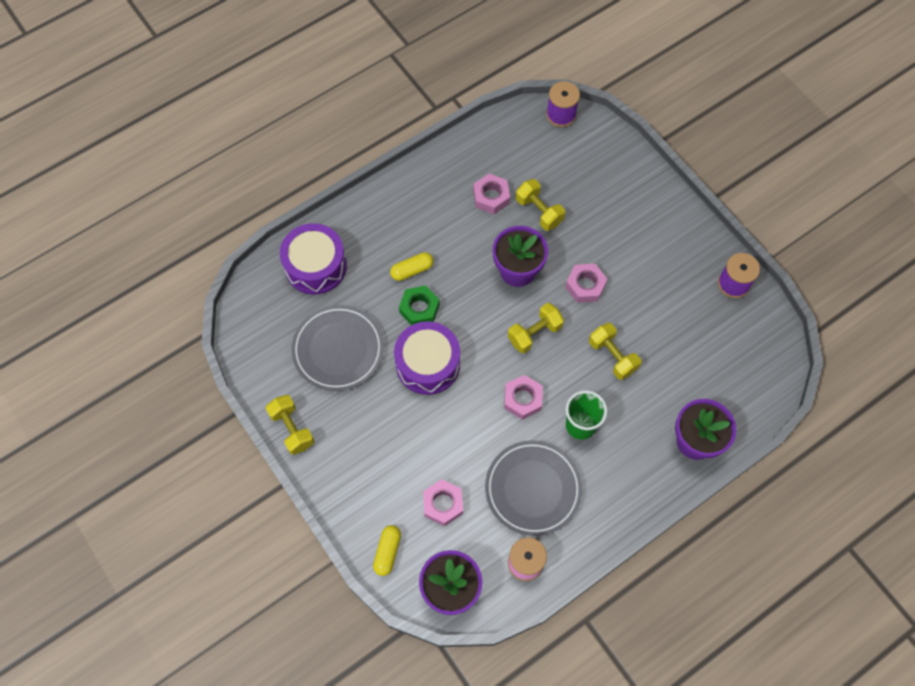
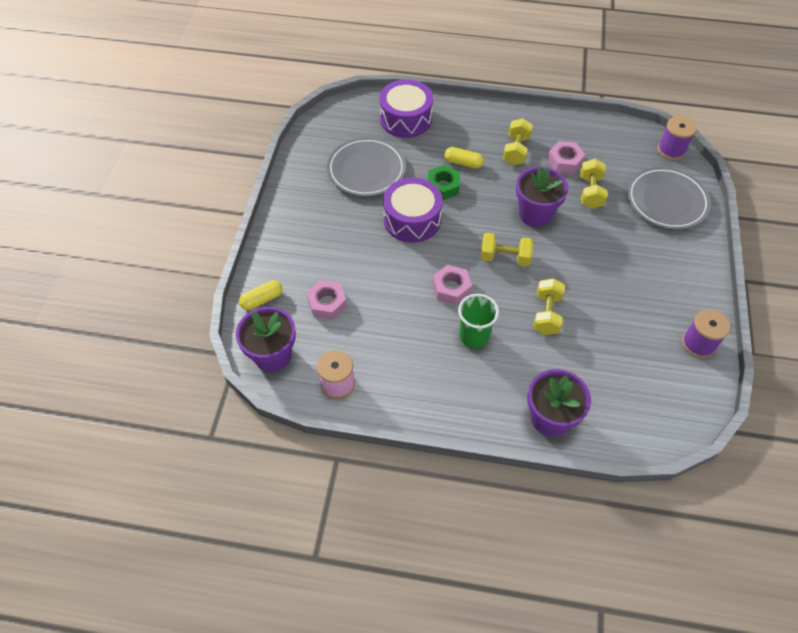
camera: 45 degrees right, 10 degrees down
(292, 429) = (289, 189): yellow dumbbell -> yellow dumbbell (516, 150)
(533, 489) = (395, 345): grey plate -> grey plate (666, 201)
(585, 286) = (575, 258): pink nut -> none

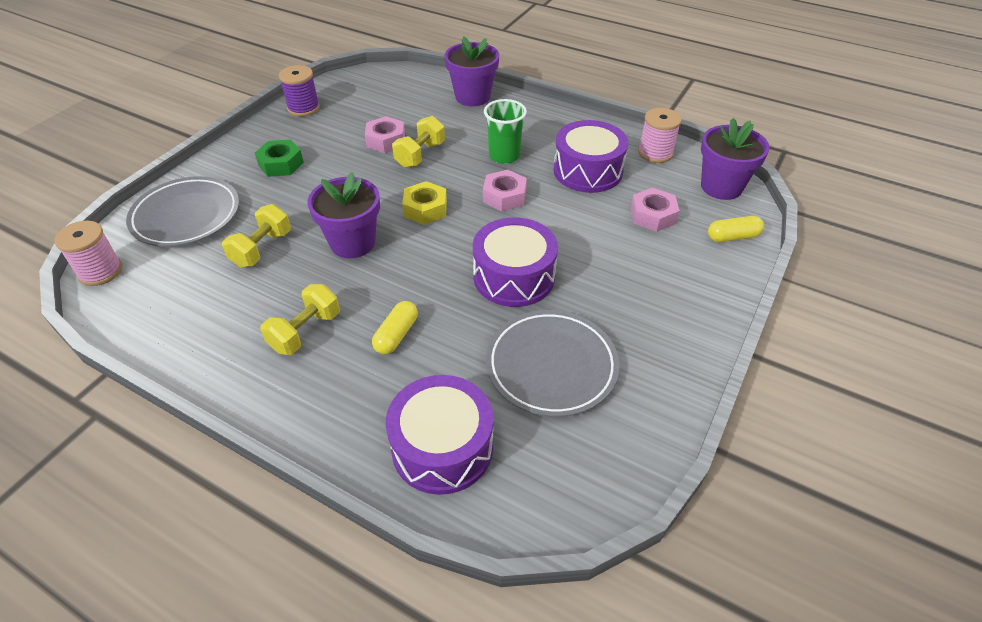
camera: 160 degrees left, 10 degrees down
(393, 339) = (588, 171): none -> purple drum
(443, 186) = (447, 308): green nut -> green nut (281, 164)
(463, 163) = (396, 335): yellow capsule -> yellow capsule turned 75 degrees clockwise
(504, 257) = (425, 209): yellow dumbbell -> yellow nut
(564, 161) = (253, 296): pink nut -> pink nut (386, 140)
(671, 150) = (100, 271): purple spool -> pink spool

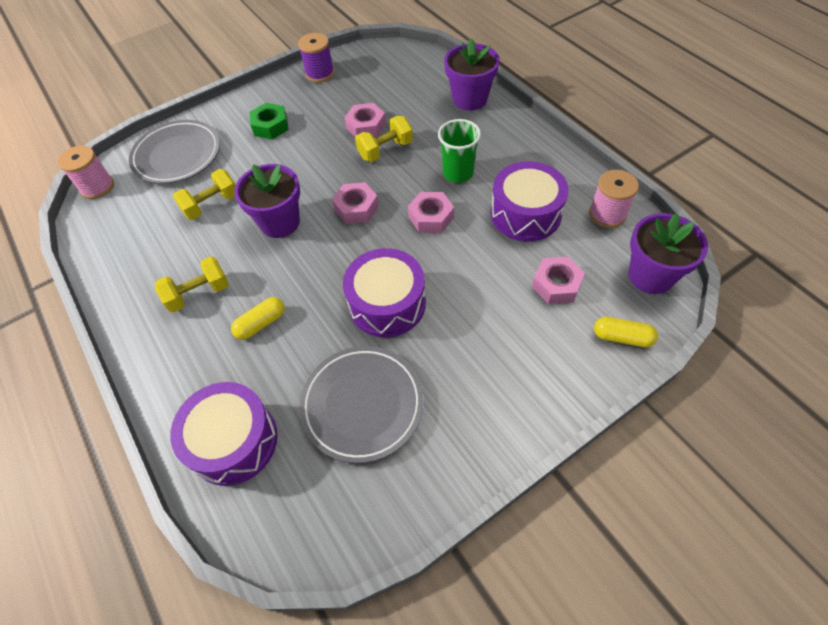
camera: 30 degrees right, 10 degrees up
(425, 209) = (356, 208): yellow nut -> pink nut

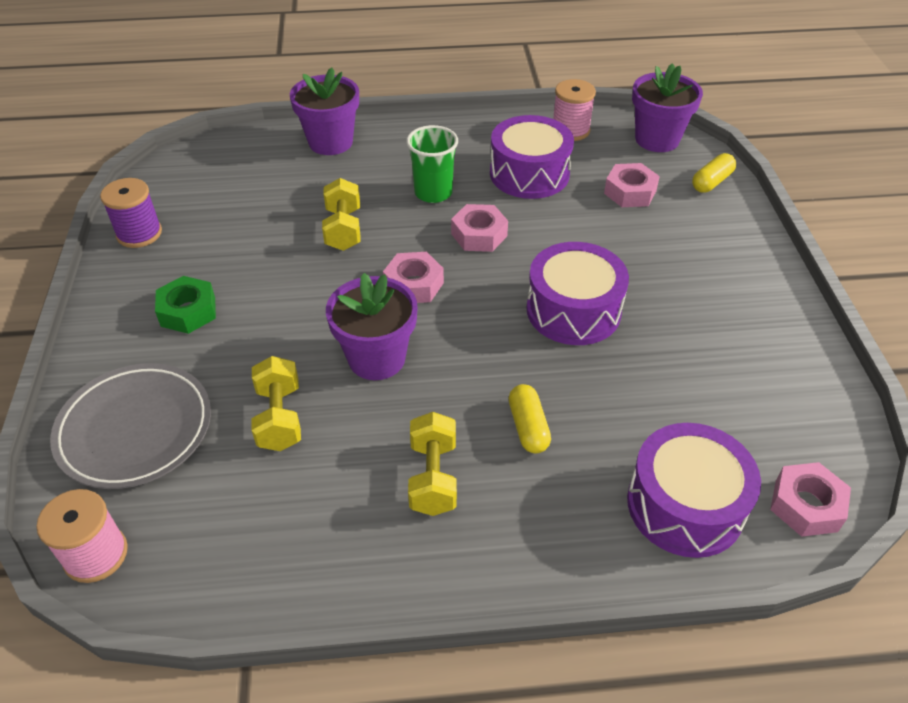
camera: 65 degrees left, 10 degrees down
(362, 405) = (693, 375): grey plate -> none
(366, 126) = (286, 230): pink nut -> pink nut (806, 505)

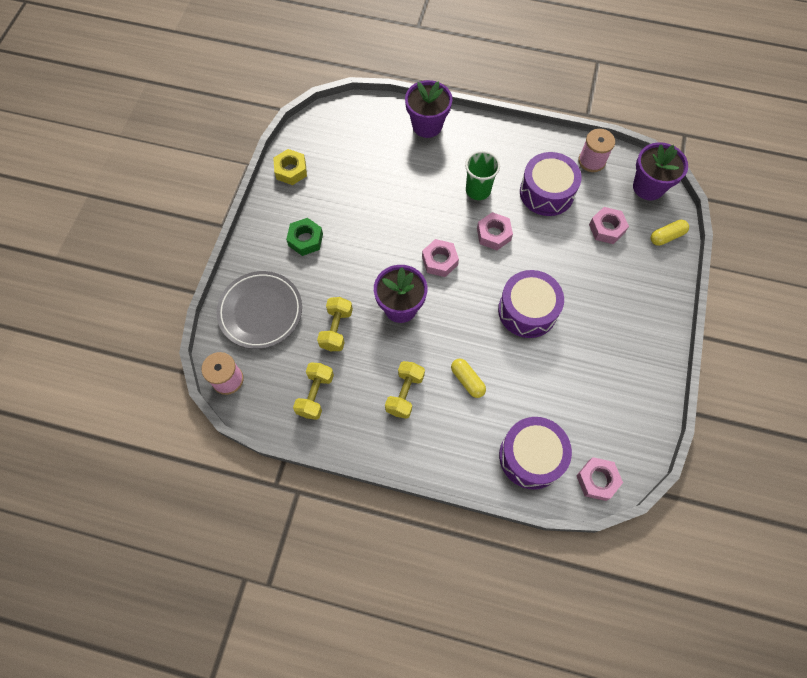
camera: 20 degrees right, 20 degrees up
(139, 233) = (291, 170): purple spool -> yellow nut
(343, 229) = (412, 204): yellow dumbbell -> yellow dumbbell (315, 395)
(528, 427) = (467, 380): yellow capsule -> yellow capsule turned 45 degrees counterclockwise

